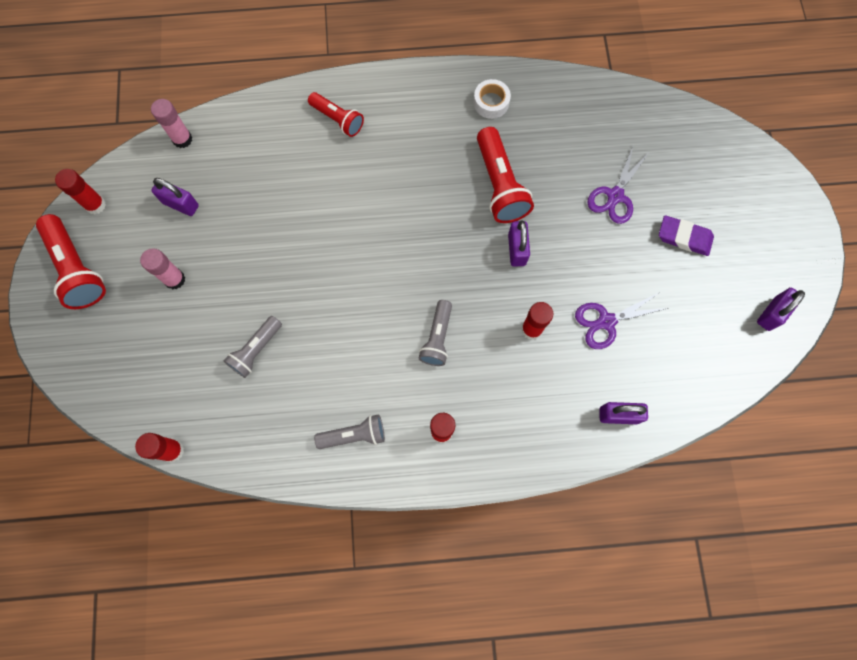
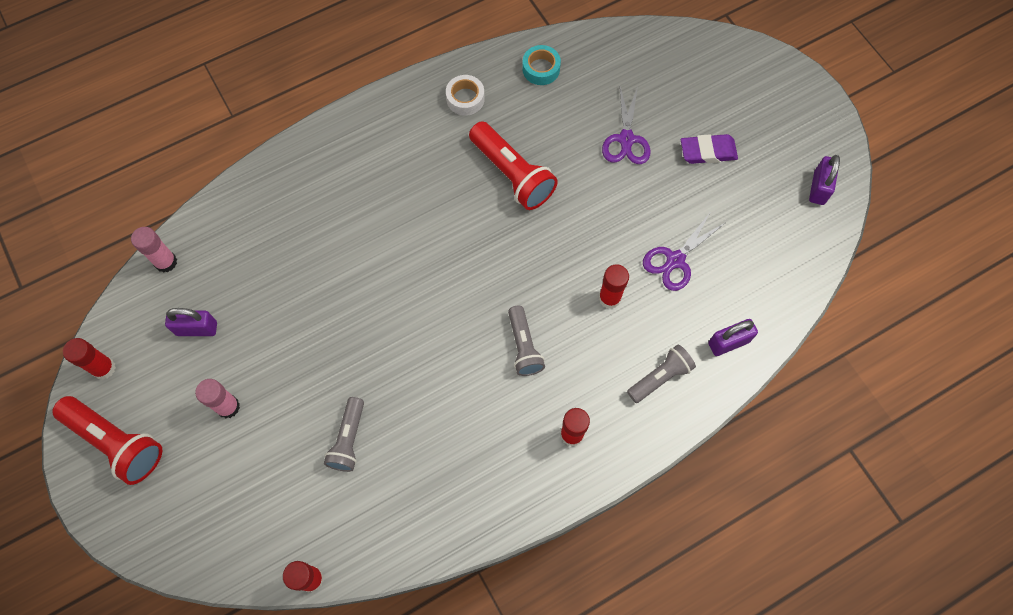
camera: 25 degrees left, 5 degrees down
(337, 119) = (320, 176): red flashlight -> none
(354, 435) = (488, 477): grey flashlight -> grey flashlight (660, 377)
(516, 249) = (558, 229): purple padlock -> none
(569, 103) = (541, 69): none -> turquoise tape

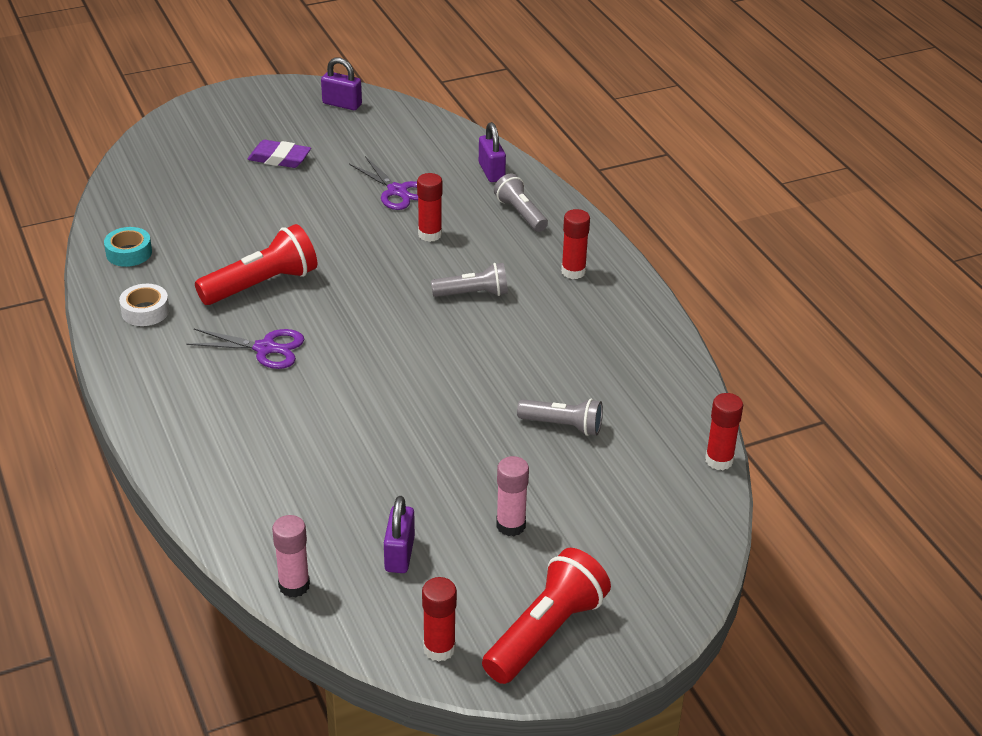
camera: 85 degrees left, 30 degrees down
(626, 139) = (246, 205): purple scissors -> purple scissors (265, 348)
(708, 151) = (279, 158): purple eraser -> purple eraser turned 75 degrees counterclockwise

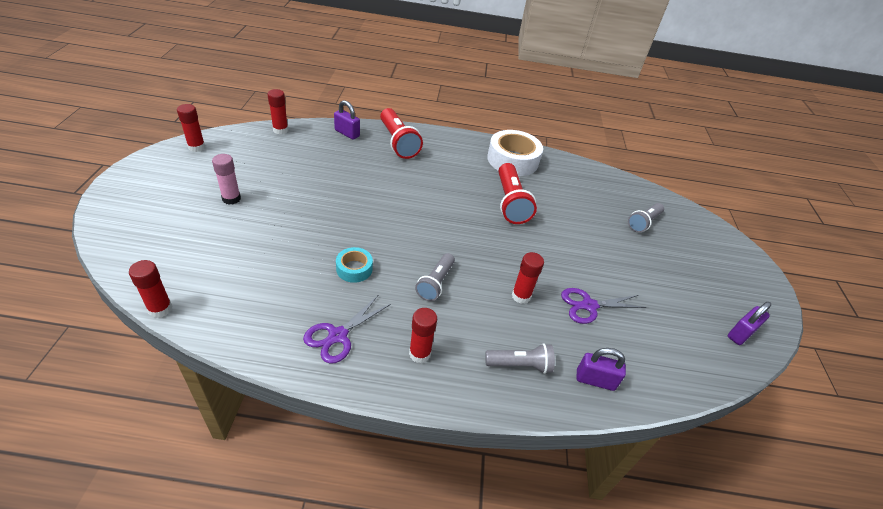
camera: 115 degrees right, 5 degrees up
(129, 253) = (571, 172): turquoise tape -> turquoise tape (354, 269)
(145, 311) = (512, 160): white tape -> white tape, size x1.93
(265, 348) = (450, 182): purple scissors -> purple scissors (337, 336)
(279, 158) = (659, 265): purple eraser -> none
(294, 585) = (280, 130): pink glue stick -> red glue stick
(399, 554) = (260, 160): purple padlock -> purple padlock (347, 133)
(546, 633) = (158, 176): red flashlight -> red flashlight (398, 142)
(563, 426) = (274, 256): grey flashlight -> grey flashlight (643, 223)

